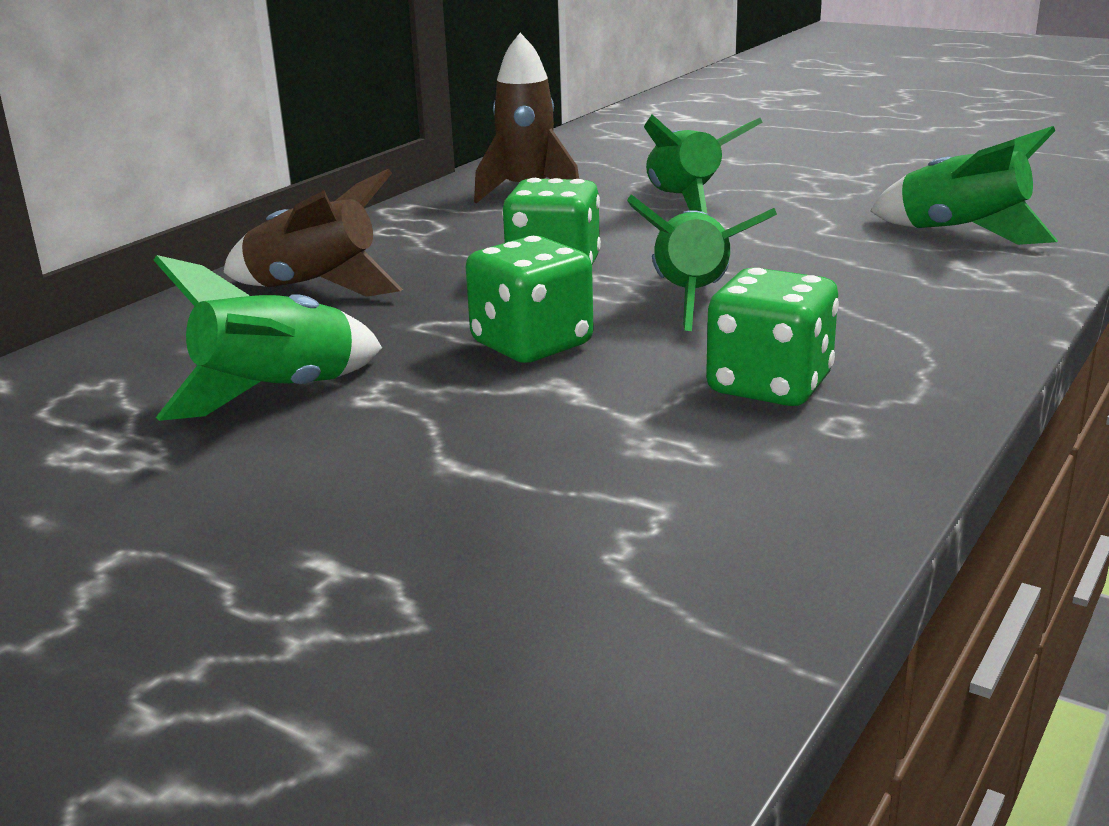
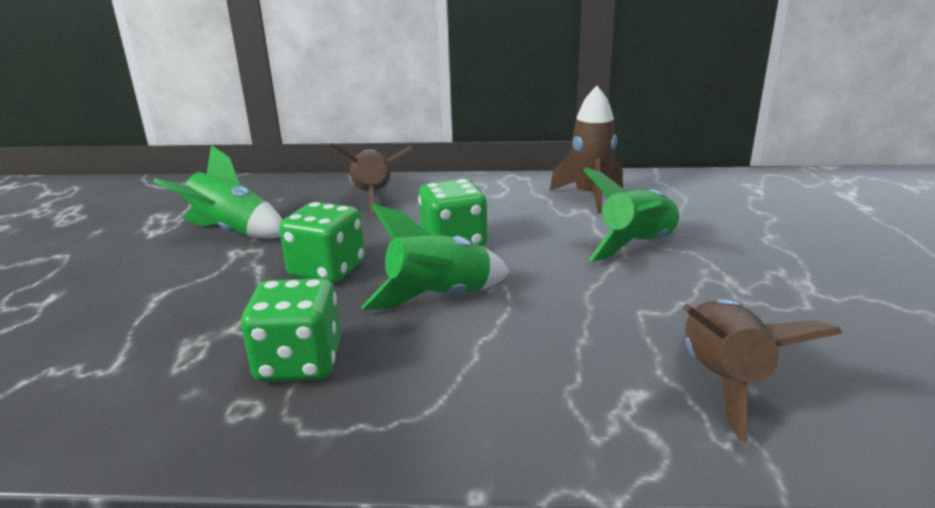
camera: 60 degrees right, 0 degrees up
(962, 233) = (724, 381): green rocket -> brown rocket

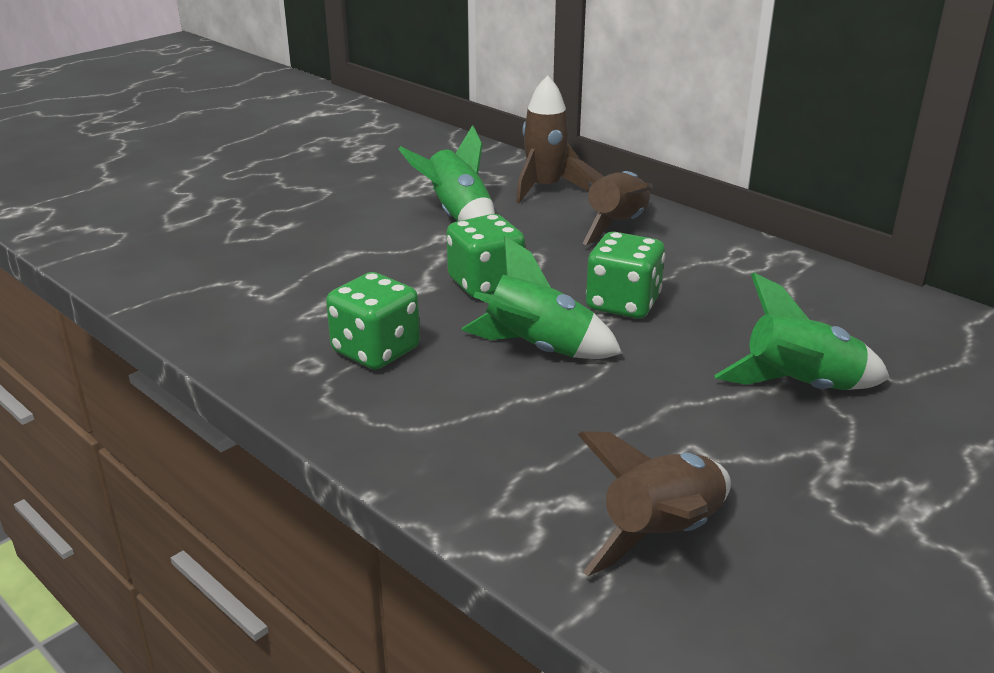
camera: 40 degrees right, 5 degrees up
(590, 196) = (843, 312): brown rocket -> brown rocket (544, 188)

